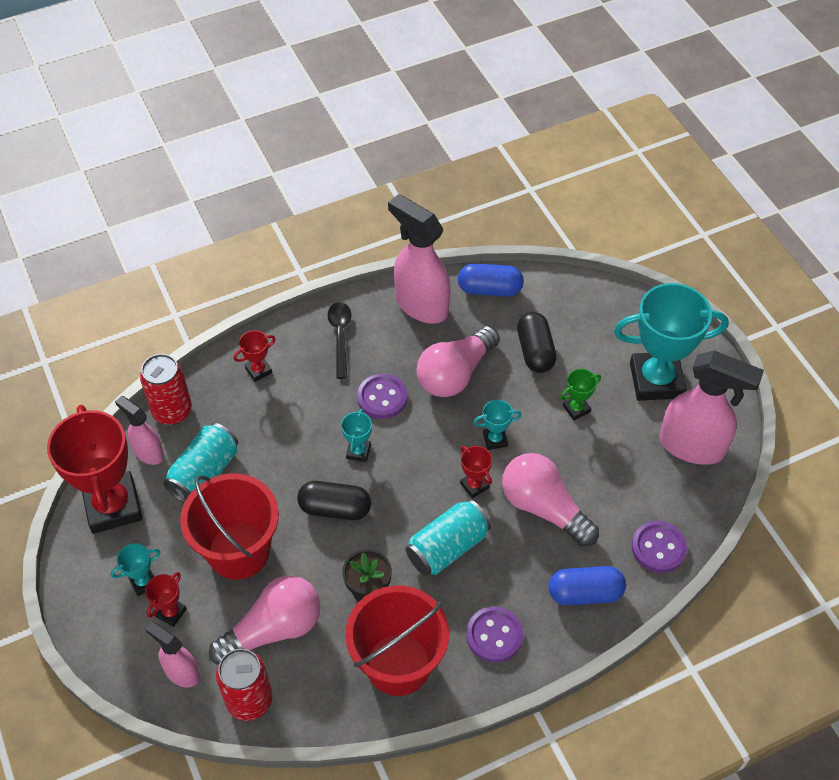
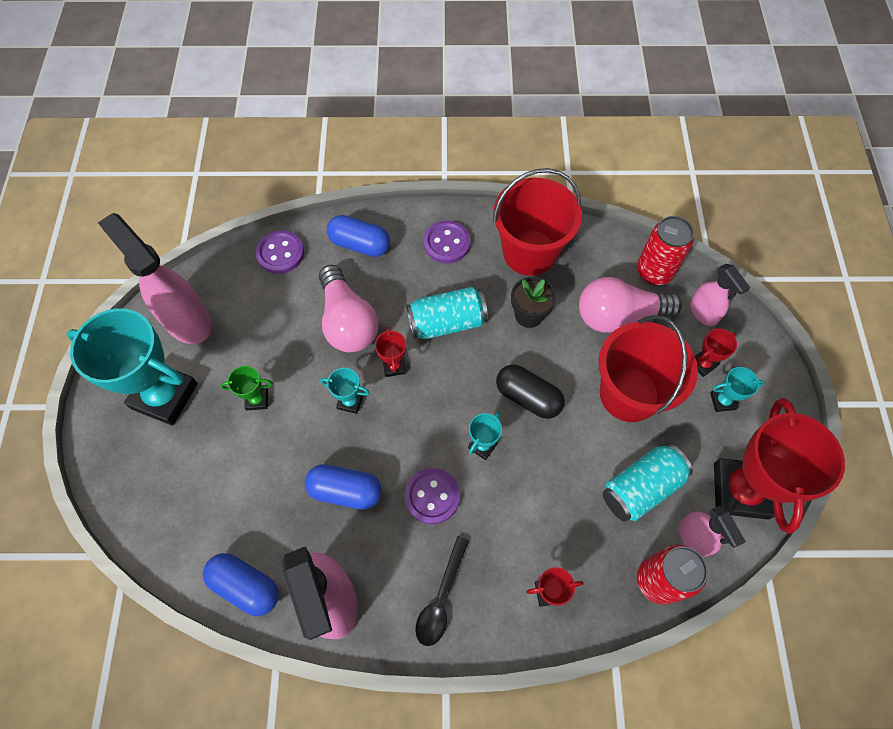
camera: 155 degrees left, 10 degrees up
(455, 374) = (345, 491): pink light bulb -> blue capsule
(535, 351) = (251, 481): black capsule -> none

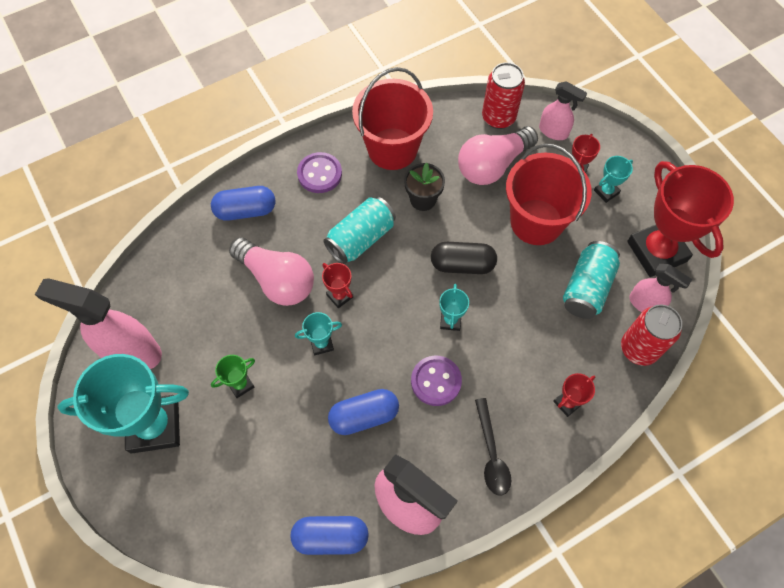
camera: 30 degrees left, 0 degrees up
(280, 253) = (179, 252): purple button -> none

